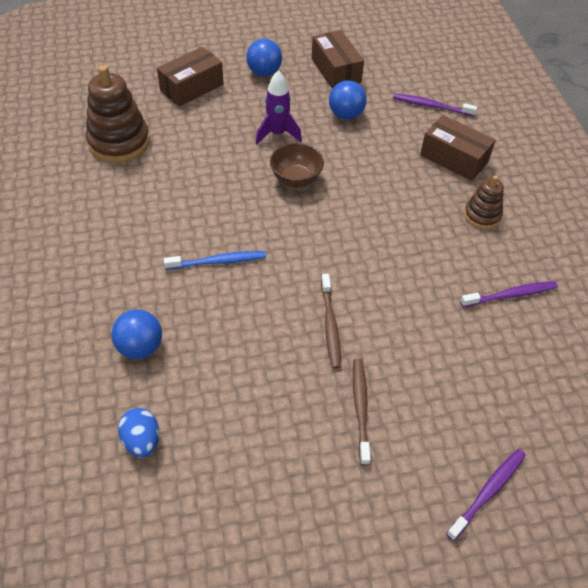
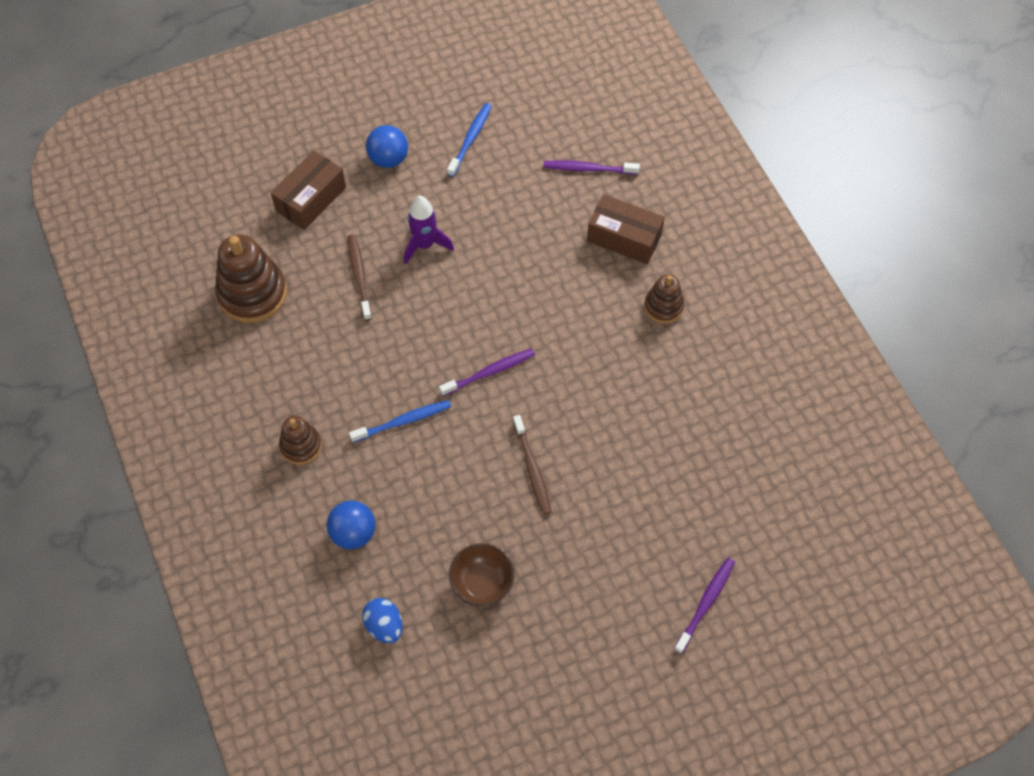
camera: 10 degrees left, 10 degrees up
(117, 263) = (301, 446): none -> brown stacking toy
(296, 179) = (459, 301): brown bowl -> brown bowl (482, 583)
(335, 71) = (470, 139): brown box -> blue toothbrush
(346, 115) = (495, 202): blue ball -> none
(360, 408) = (578, 549): brown toothbrush -> brown toothbrush (359, 276)
(511, 295) = (704, 396): purple toothbrush -> purple toothbrush (490, 372)

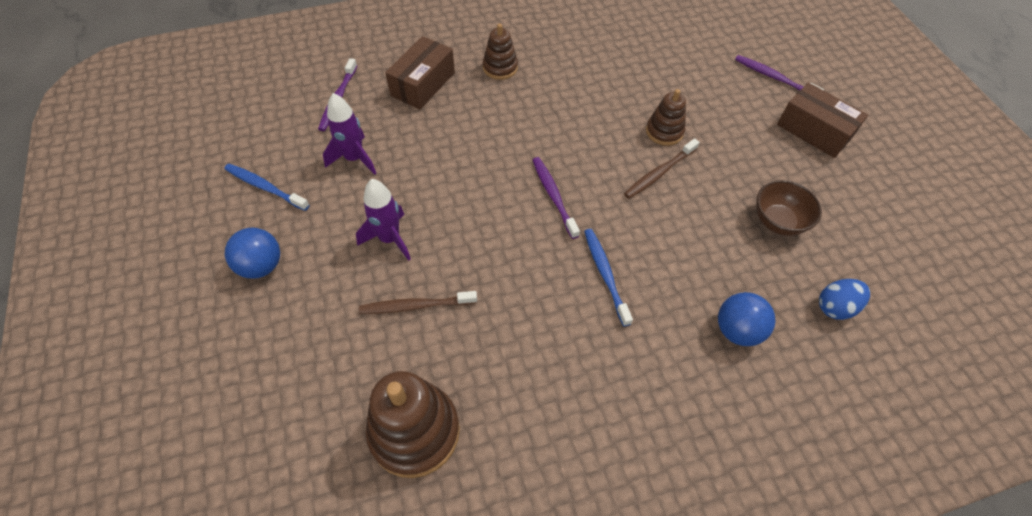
camera: 85 degrees left, 5 degrees down
(301, 446) = (633, 380): brown stacking toy -> brown stacking toy (664, 132)
(311, 199) = (290, 353): brown box -> brown box (814, 131)
(513, 199) = (354, 159): none -> purple rocket
(532, 469) = (659, 173): brown toothbrush -> brown toothbrush turned 150 degrees clockwise

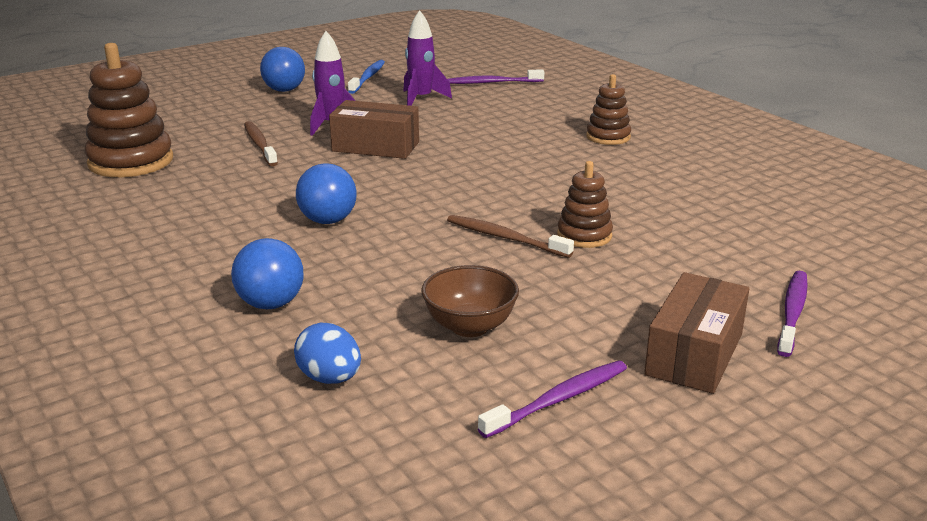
camera: 75 degrees right, 30 degrees down
(423, 84) = (545, 109): brown box -> brown box (375, 147)
(553, 196) = (428, 184): purple toothbrush -> purple toothbrush (559, 399)
(605, 274) = (328, 220): blue toothbrush -> blue ball

